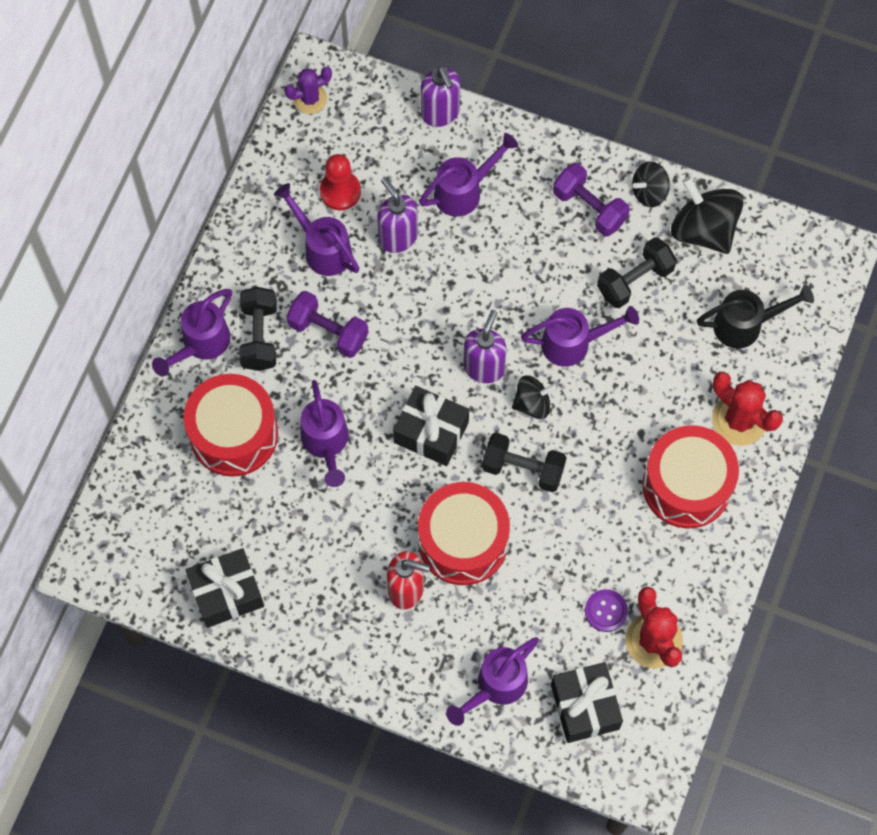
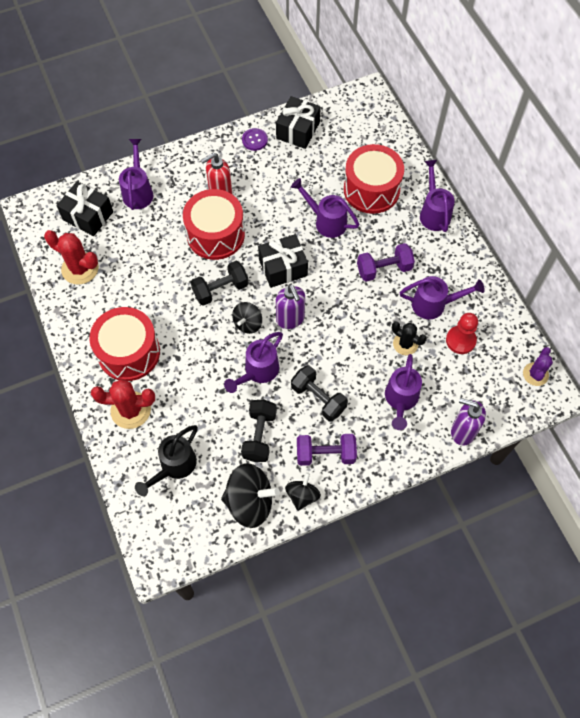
camera: 135 degrees right, 5 degrees down
(259, 336) = (412, 239): black dumbbell -> black dumbbell (318, 398)
(397, 237) = (405, 344): purple soap dispenser -> black cactus
(606, 611) = (116, 262): purple button -> purple button (254, 140)

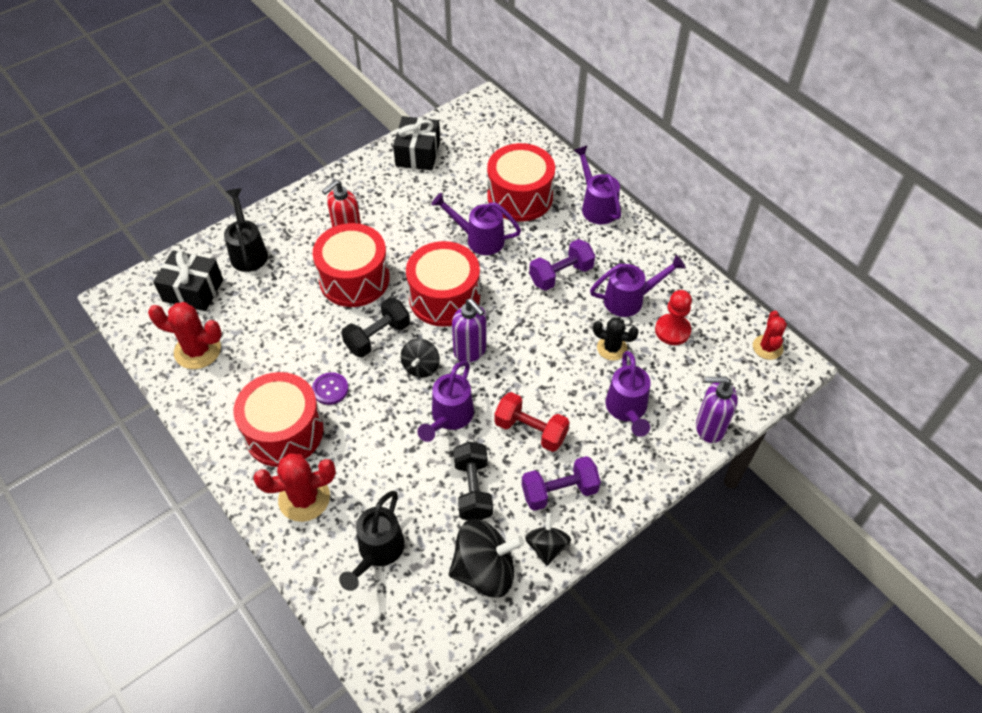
camera: 15 degrees left, 10 degrees down
(138, 191) = (248, 252): purple watering can -> black watering can
(254, 140) = (371, 172): purple button -> purple button (330, 389)
(283, 267) = (444, 297): black gift -> red drum
(318, 398) = (531, 430): black dumbbell -> red dumbbell
(535, 374) = (767, 347): purple cactus -> red cactus

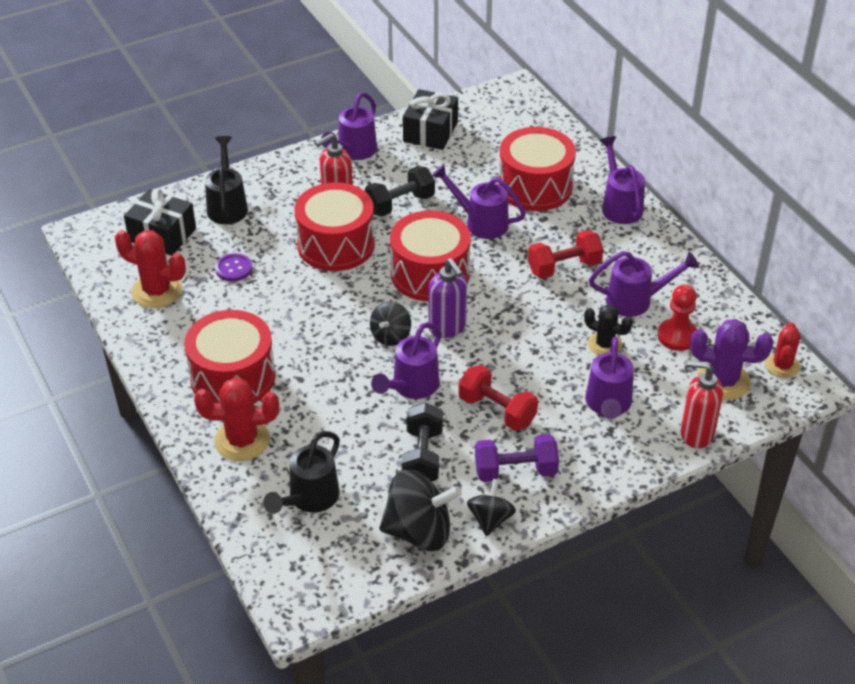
camera: 10 degrees right, 10 degrees down
(330, 389) = (289, 344): purple button -> purple button (233, 268)
(353, 182) = (353, 151): none -> purple watering can
(377, 337) = (350, 302): black dumbbell -> black dumbbell (400, 204)
(561, 275) = (564, 267): purple dumbbell -> red dumbbell
(709, 428) = (696, 434): purple soap dispenser -> red soap dispenser
(721, 370) = (723, 381): none -> purple cactus

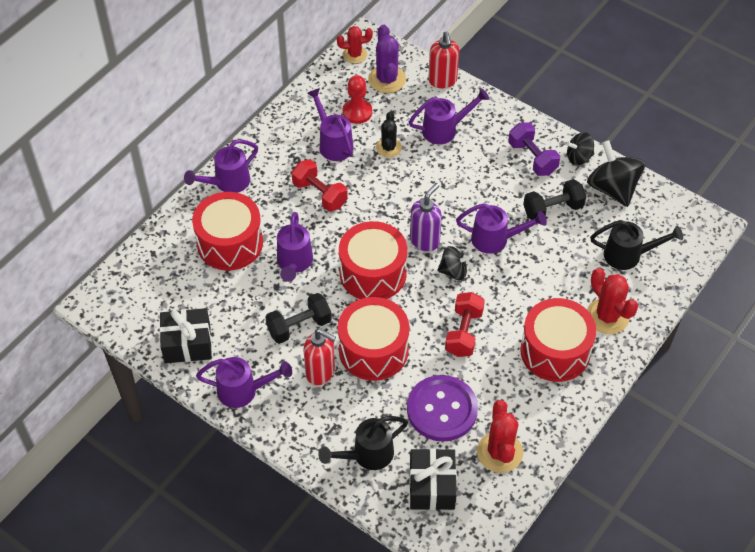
camera: 115 degrees left, 10 degrees up
(233, 268) = (442, 409): purple button -> purple button, size x2.10
(400, 204) = (299, 326): black dumbbell -> black dumbbell turned 60 degrees counterclockwise
(497, 410) = (487, 185): red dumbbell -> red dumbbell (463, 332)

